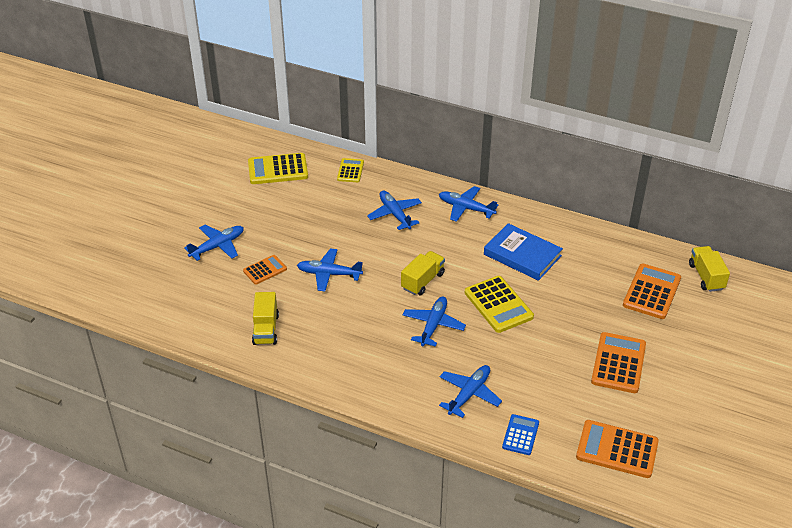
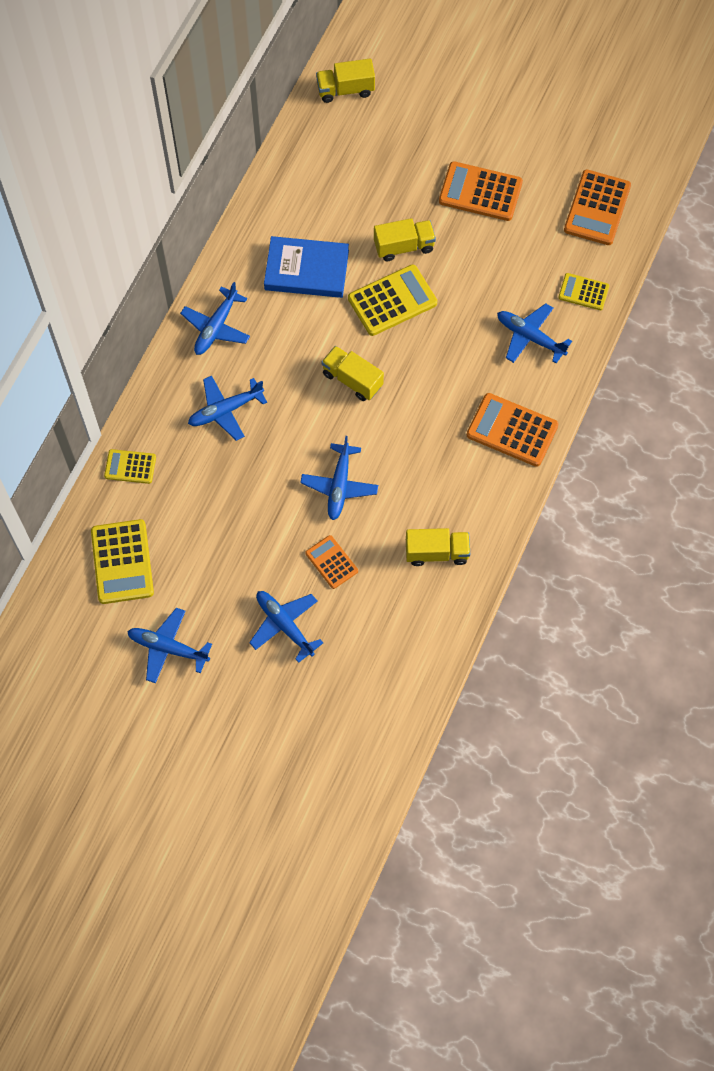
camera: 90 degrees left, 25 degrees up
(433, 325) = (427, 370): blue plane -> blue plane (168, 648)
(520, 435) = (583, 292): blue calculator -> yellow calculator
(522, 255) = (306, 270): blue book -> blue book turned 60 degrees clockwise
(553, 312) = (404, 247): none -> yellow truck
(651, 292) = (370, 146): orange calculator -> orange calculator (512, 430)

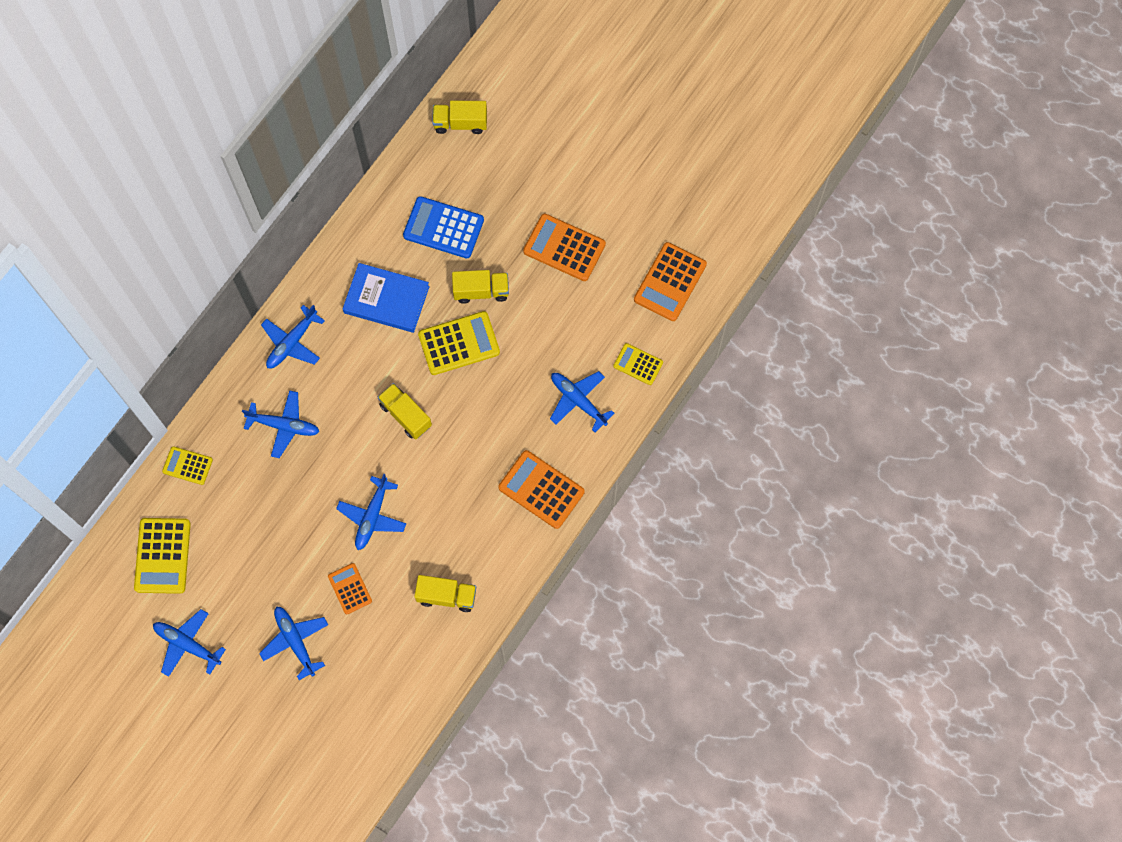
camera: 10 degrees right, 5 degrees up
(225, 410) = (284, 426): blue plane -> blue plane turned 150 degrees counterclockwise
(350, 192) = (443, 228): none -> blue calculator

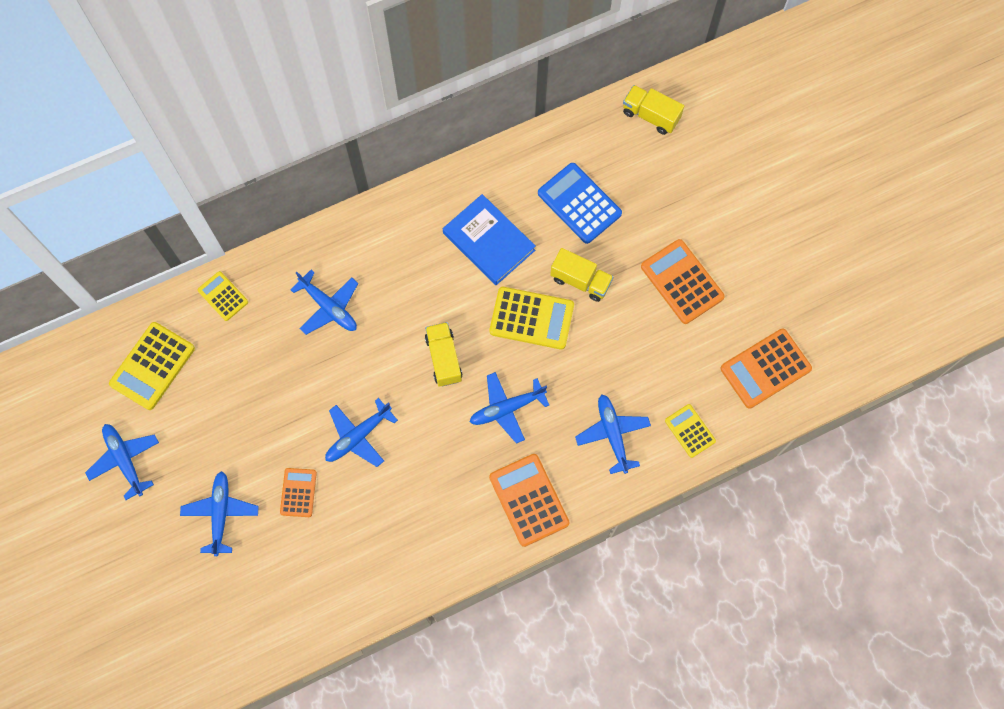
camera: 30 degrees right, 0 degrees up
(292, 342) = (381, 235): blue plane -> blue plane (507, 408)
(446, 596) = (382, 551): yellow truck -> none

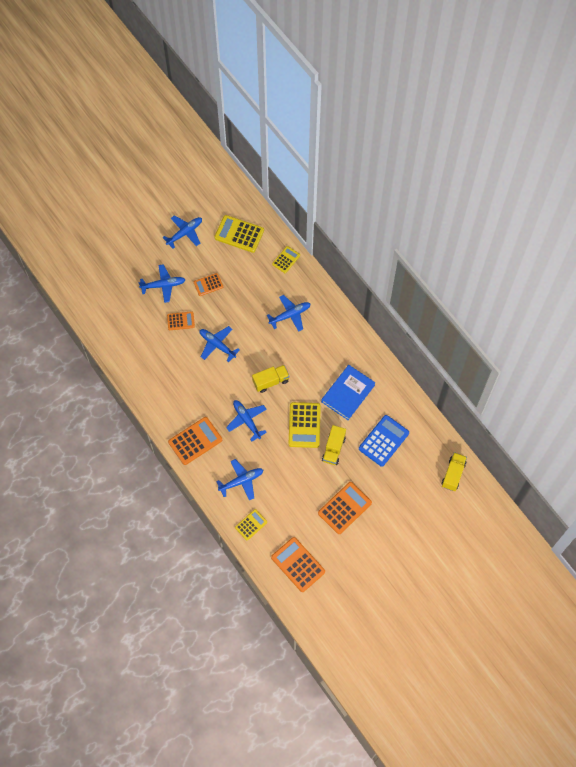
camera: 80 degrees right, 5 degrees down
(238, 434) = (208, 284): none -> orange calculator
(329, 307) = (290, 315): blue plane -> blue plane turned 150 degrees counterclockwise

